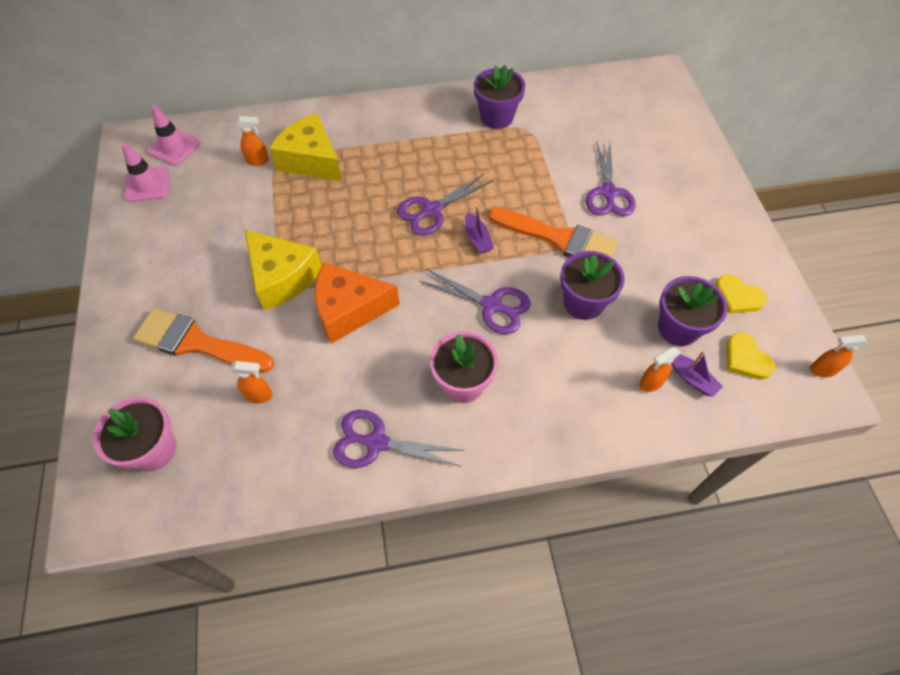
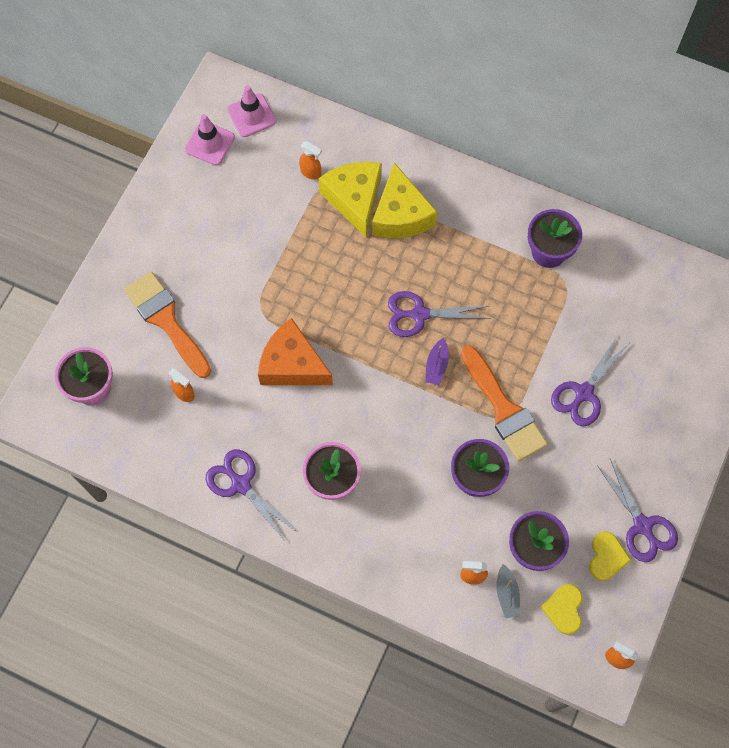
camera: 35 degrees right, 10 degrees up
(282, 277) = (260, 302): yellow cheese -> yellow cheese (401, 215)
(491, 305) = (402, 432): purple scissors -> purple scissors (642, 525)
(691, 378) = (507, 594): purple boat -> grey boat
(737, 297) = (607, 557): yellow heart -> yellow heart turned 150 degrees counterclockwise

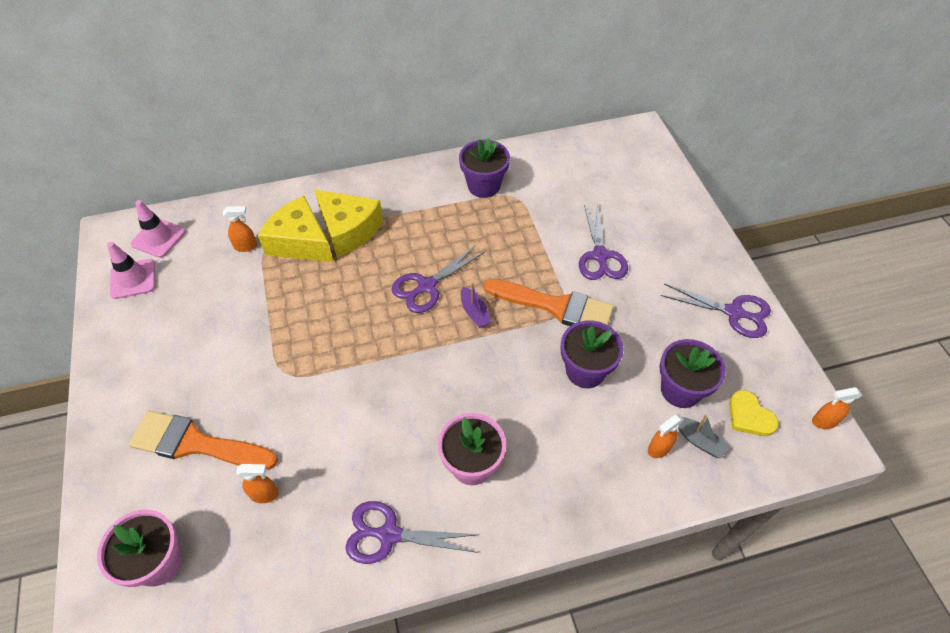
camera: 40 degrees left, 15 degrees down
(292, 364) = (351, 396): orange cheese -> none
(607, 557) = (735, 353): yellow heart -> none

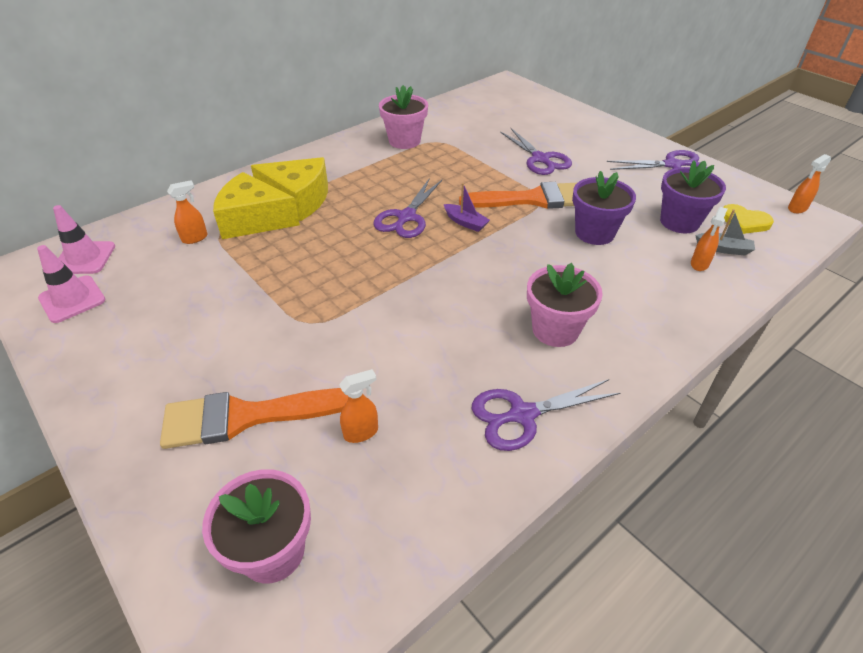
camera: 25 degrees left, 10 degrees down
(484, 186) = (404, 141): purple flower pot -> pink flower pot

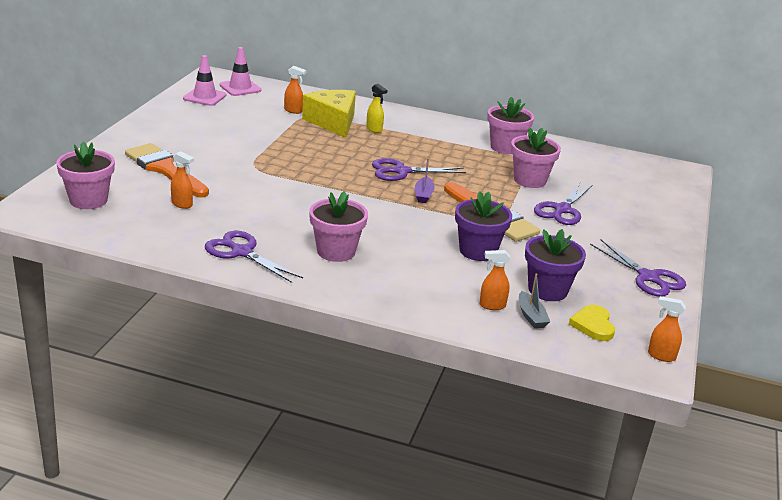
camera: 55 degrees right, 15 degrees down
(298, 199) = (374, 129): yellow cheese -> yellow spray bottle
(476, 153) = (530, 180): none -> pink flower pot

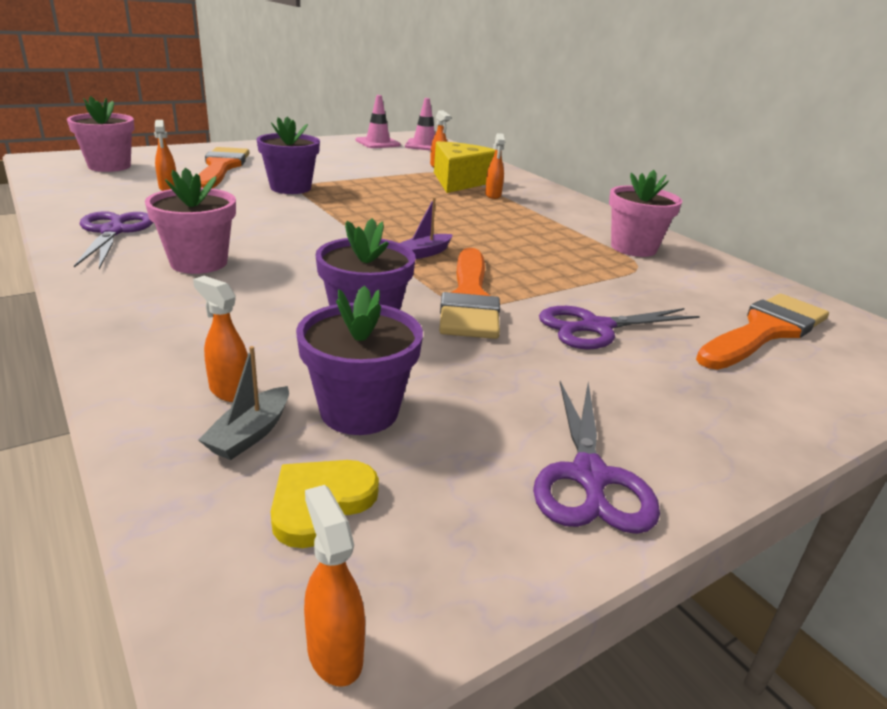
camera: 40 degrees right, 0 degrees up
(252, 171) = (290, 188): none -> purple flower pot
(374, 129) = (493, 195): yellow spray bottle -> orange spray bottle
(402, 171) = (446, 229): purple scissors -> none
(530, 180) = (606, 284): pink flower pot -> none
(620, 182) = (764, 331): none -> orange brush

